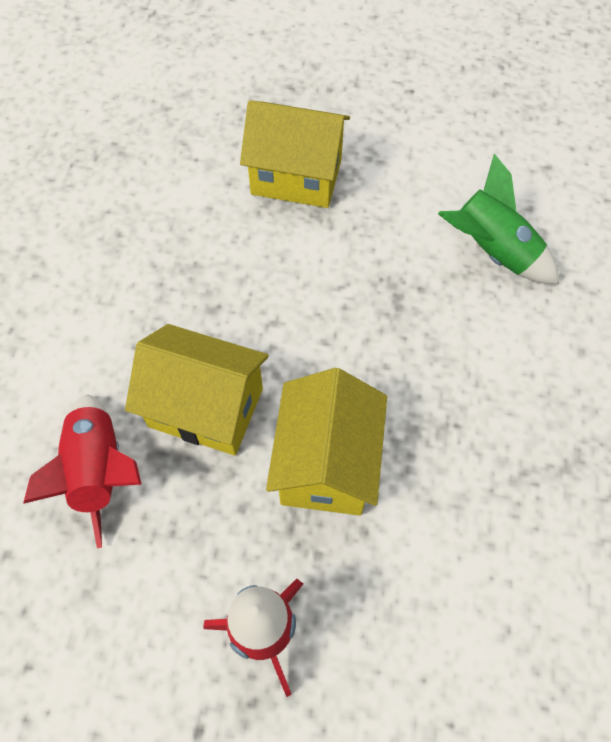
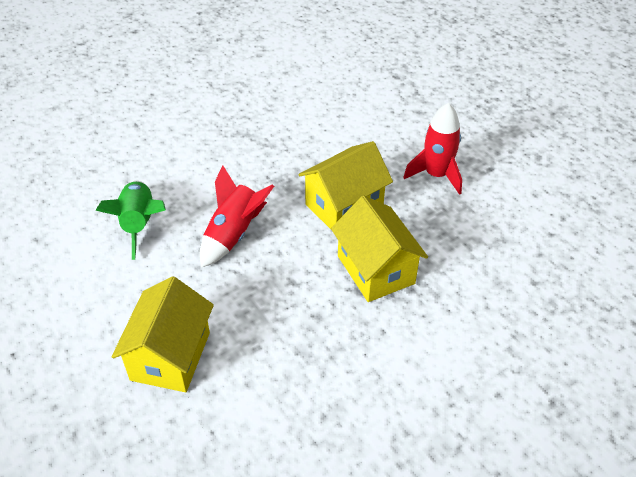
camera: 135 degrees left, 15 degrees down
(99, 471) = (458, 283): red rocket -> red rocket (233, 234)
(296, 177) = (170, 356): yellow house -> yellow house turned 45 degrees clockwise

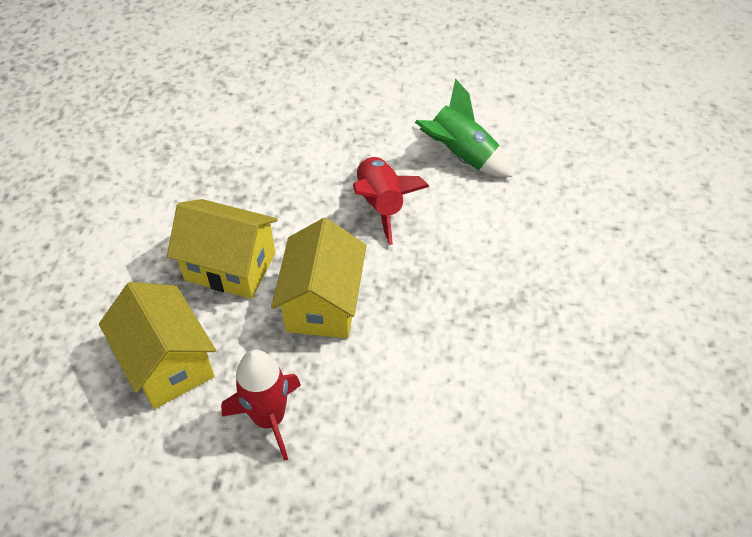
camera: 135 degrees right, 5 degrees up
(170, 356) = (309, 105): yellow house -> yellow house (167, 363)

